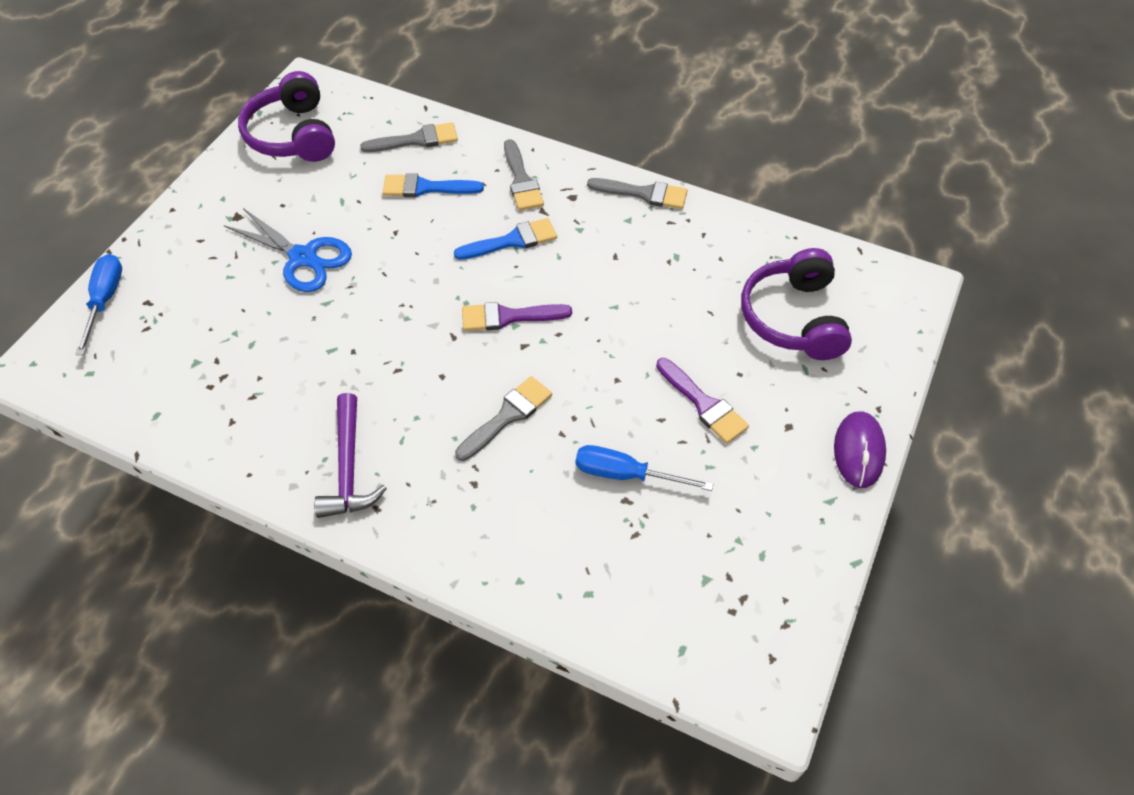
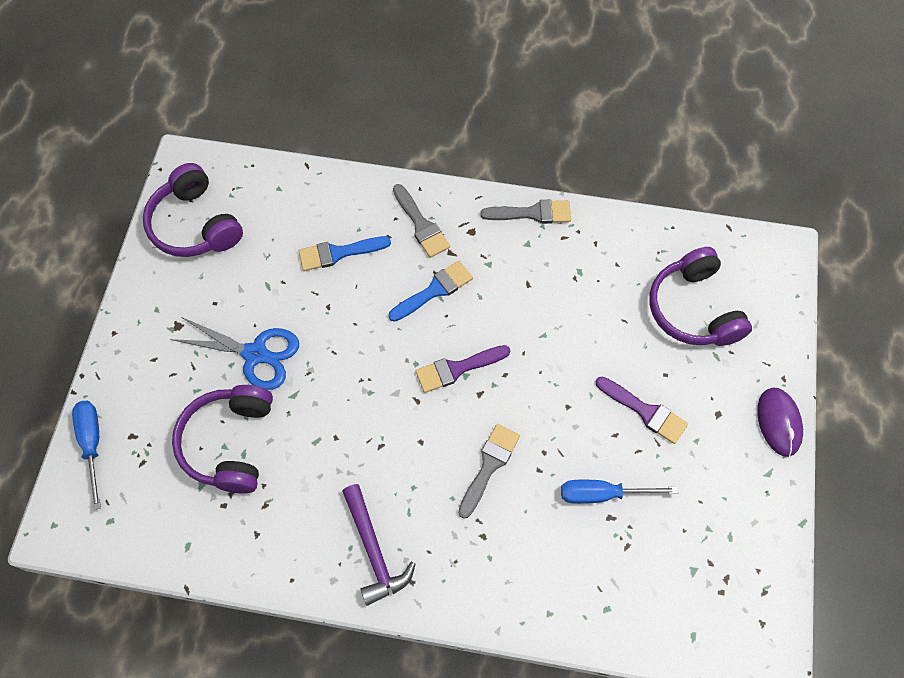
camera: 15 degrees left, 10 degrees up
(242, 331) = (230, 443): none -> purple headphones
(416, 140) = (311, 203): grey brush -> none

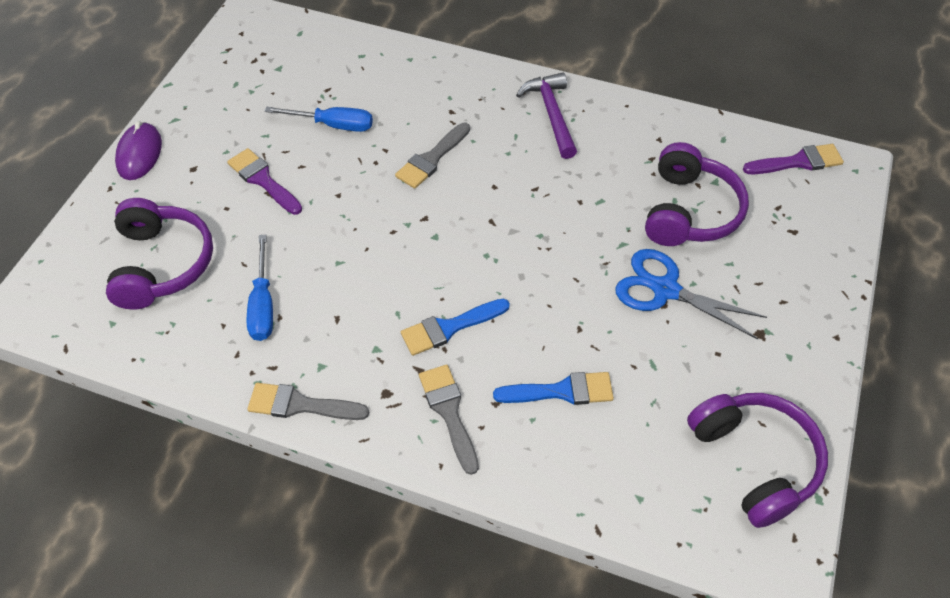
camera: 170 degrees left, 10 degrees down
(92, 444) = (834, 229): blue screwdriver -> blue screwdriver (263, 304)
(457, 369) = (442, 243): purple brush -> purple brush (798, 162)

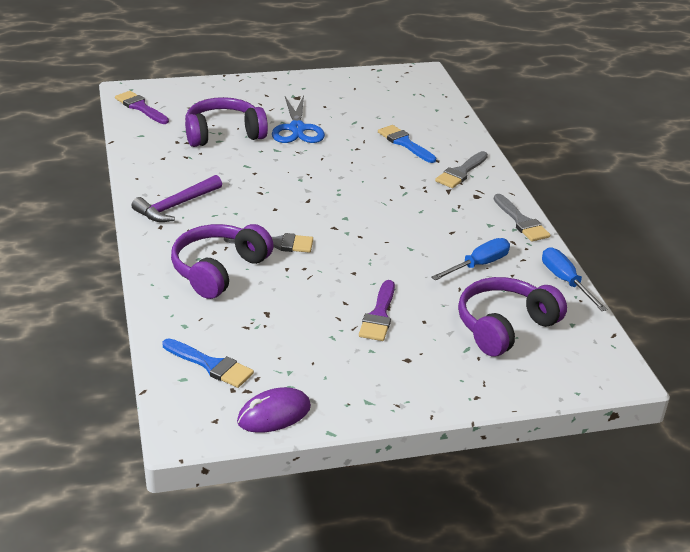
camera: 125 degrees left, 20 degrees down
(139, 154) = (426, 400): purple mouse -> purple mouse (274, 414)
(333, 125) = (285, 305): blue screwdriver -> blue screwdriver (565, 281)
(449, 328) = (408, 189): blue brush -> blue brush (211, 365)
(754, 461) = (379, 86): purple headphones -> purple headphones (219, 270)

